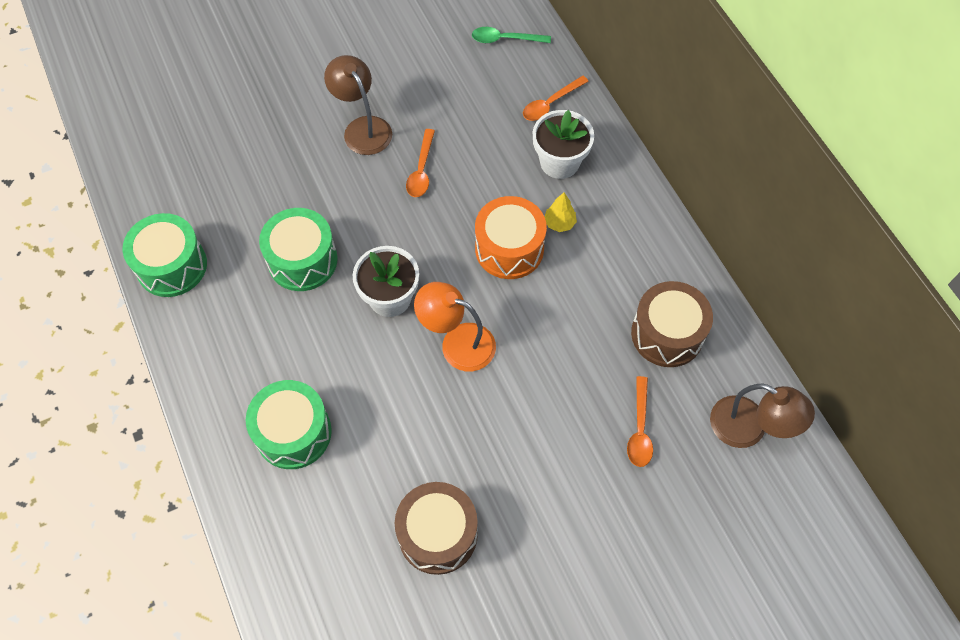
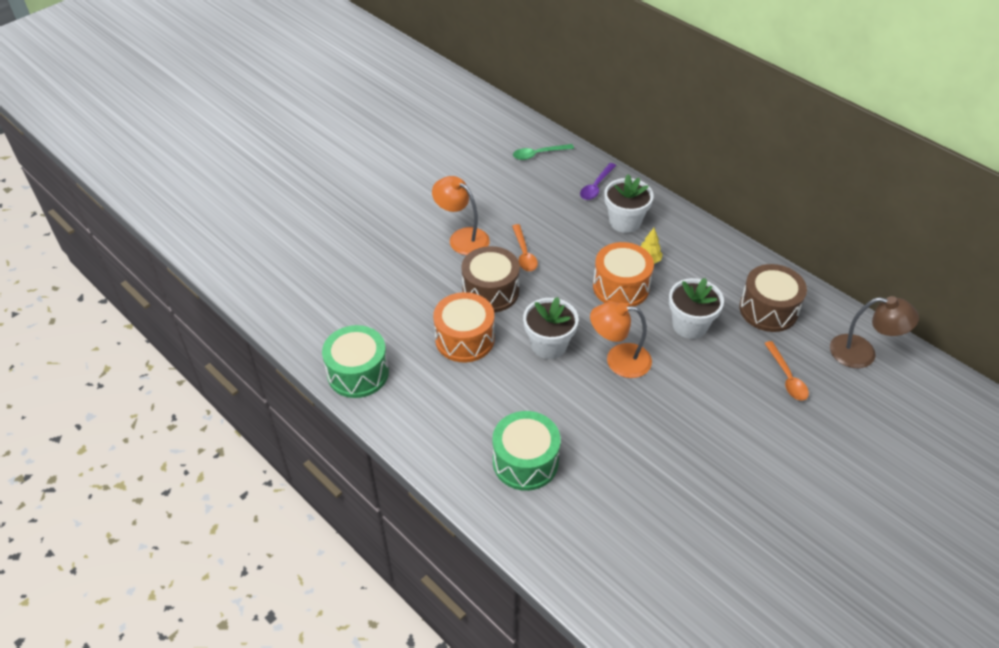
camera: 20 degrees left, 15 degrees down
(302, 260) = (464, 339): green drum -> orange drum
(362, 128) = (462, 237): brown lamp -> orange lamp
(438, 534) = (681, 496): brown drum -> brown drum (490, 291)
(550, 103) = (596, 186): orange spoon -> purple spoon
(562, 324) = (690, 325): none -> white flower pot

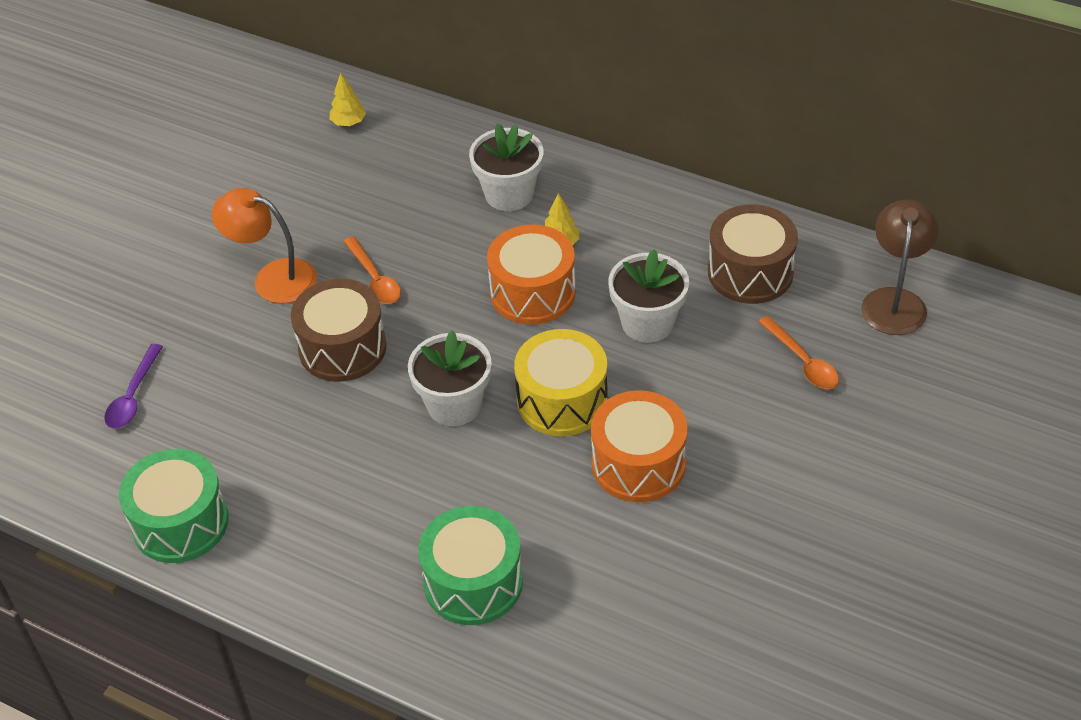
camera: 15 degrees left, 0 degrees up
(464, 339) = (326, 429): orange drum -> orange drum (638, 464)
(538, 154) = (348, 123): green spoon -> yellow tree
(596, 186) = (450, 151): purple spoon -> purple spoon (133, 396)
(618, 360) = (562, 400): orange lamp -> yellow drum
(862, 353) = (894, 301): brown lamp -> brown lamp turned 75 degrees counterclockwise

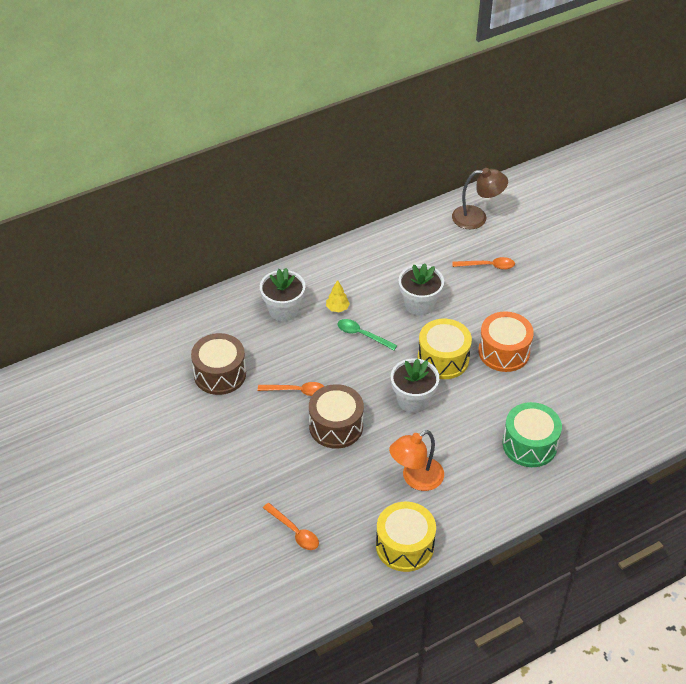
camera: 60 degrees left, 0 degrees up
(133, 396) = (294, 531): purple spoon -> orange spoon
(180, 523) = (404, 546): green drum -> yellow drum
(273, 278) = (257, 433): orange lamp -> orange lamp (416, 479)
(348, 123) = (161, 347): yellow tree -> none
(532, 292) = (362, 335): orange drum -> green spoon
(750, 272) = (418, 253): brown drum -> brown drum (220, 374)
(894, 301) = (477, 217): brown lamp -> brown lamp turned 135 degrees clockwise

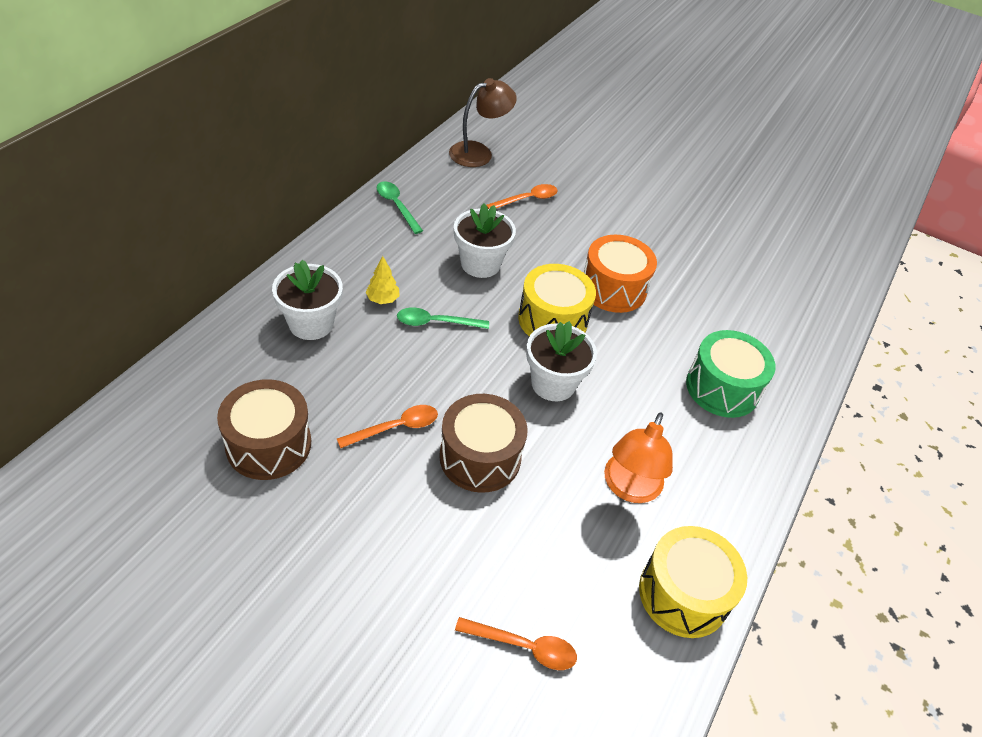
camera: 35 degrees left, 0 degrees up
(388, 244) = (396, 206): none -> green spoon

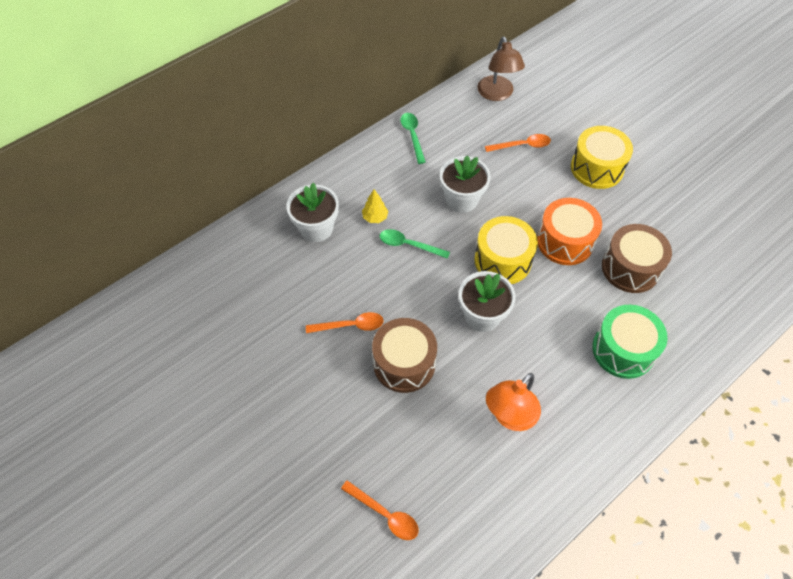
camera: 25 degrees right, 10 degrees up
(268, 444) = (259, 318): brown drum -> brown drum (630, 268)
(479, 152) = (497, 94): brown lamp -> brown lamp turned 90 degrees clockwise
(683, 594) = (518, 510): yellow drum -> yellow drum (597, 168)

